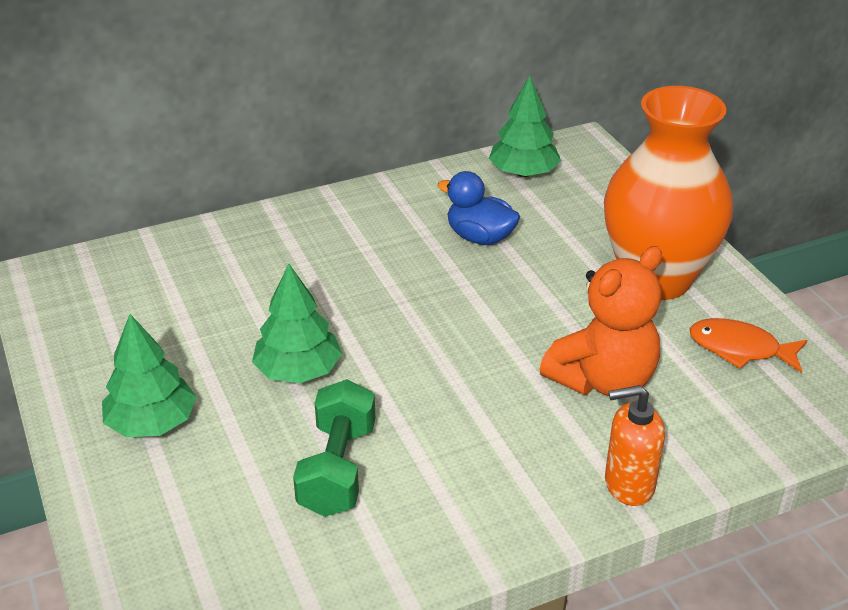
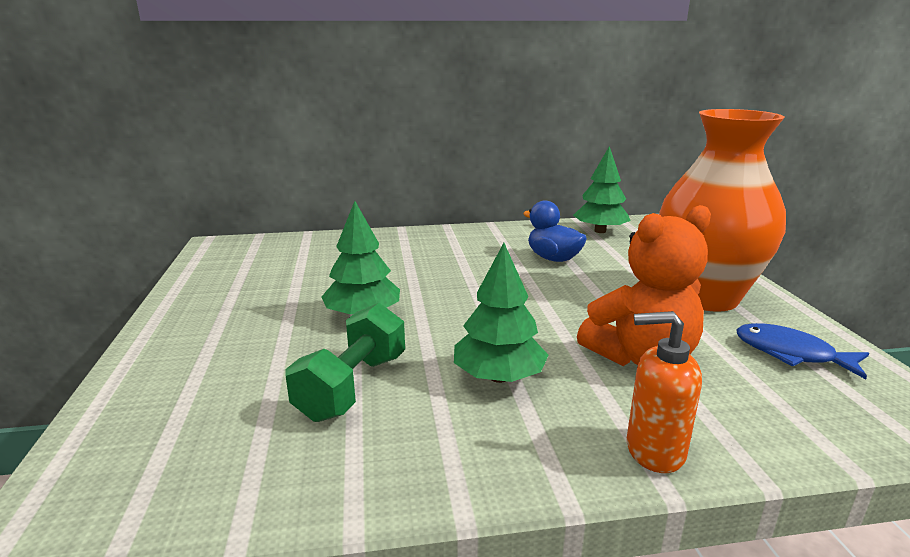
camera: 15 degrees right, 15 degrees down
(152, 423) = (221, 331): green tree -> green tree (499, 377)
(740, 349) = (791, 354): orange fish -> blue fish

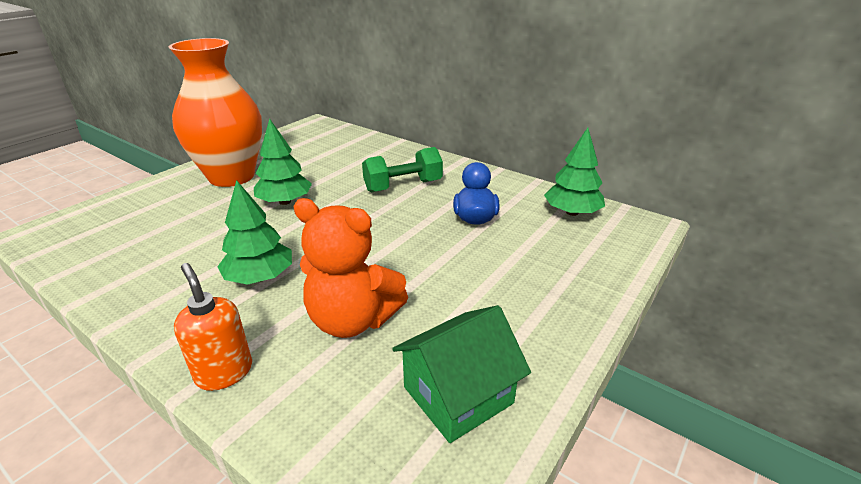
camera: 45 degrees right, 10 degrees up
(352, 386) = (200, 239): green dumbbell -> green dumbbell (403, 186)
(705, 297) = (512, 311): orange vase -> orange vase (231, 176)
(791, 354) = (458, 395): blue fish -> green house

